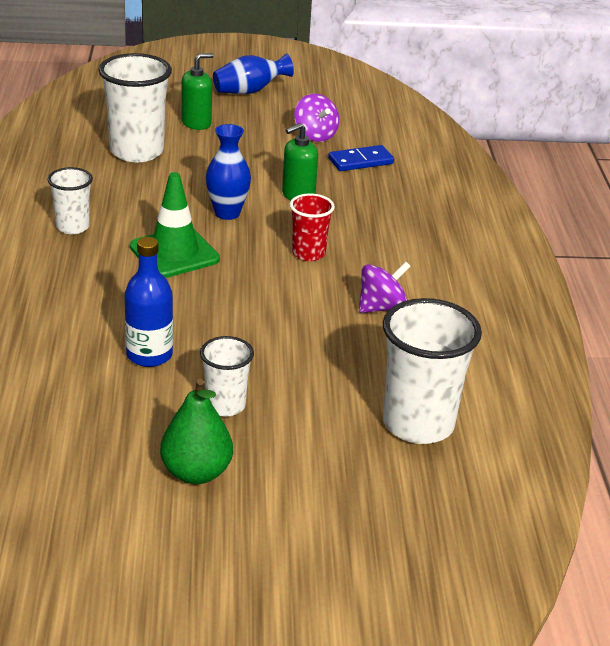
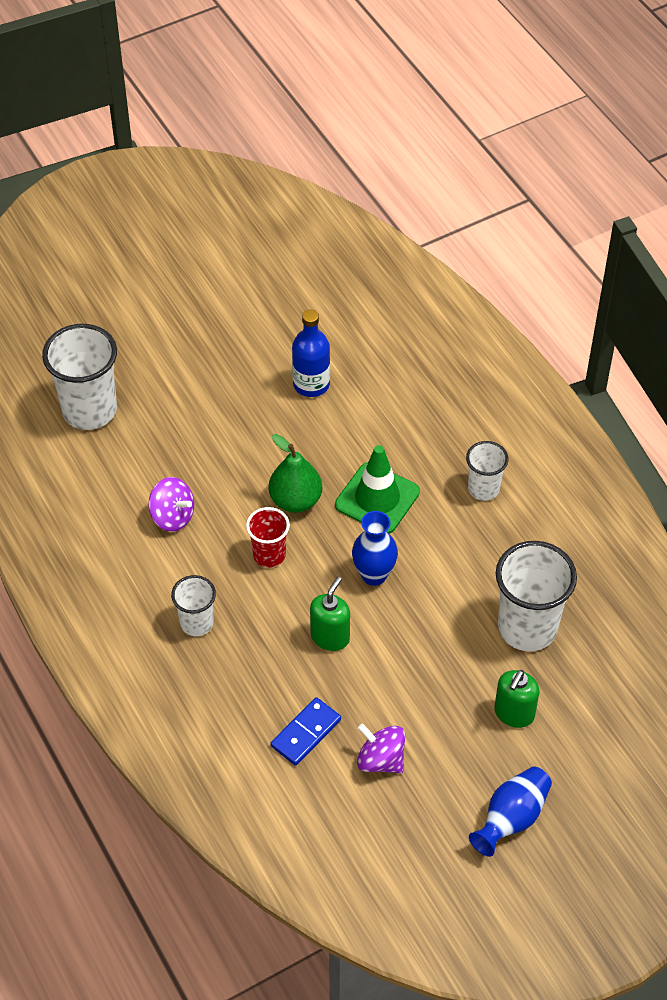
camera: 155 degrees right, 20 degrees up
(196, 473) = (211, 308): green pear -> green pear (295, 500)
(225, 405) = (228, 366): white cup -> white cup (196, 623)
(381, 308) = (172, 516): purple spinning top -> purple spinning top turned 90 degrees counterclockwise

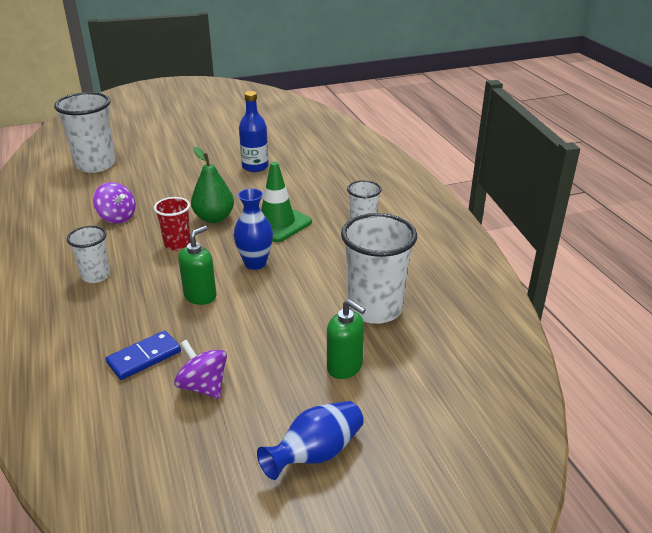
camera: 10 degrees right, 20 degrees down
(514, 713) = (345, 367): green soap dispenser -> green soap dispenser turned 90 degrees counterclockwise

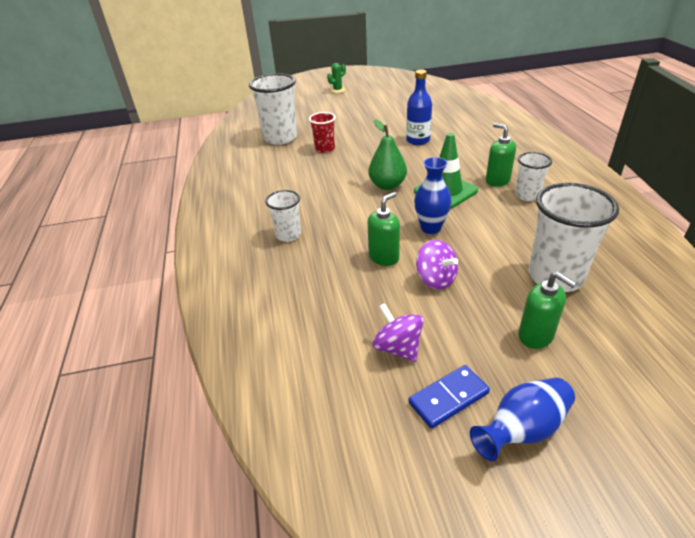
camera: 10 degrees right, 5 degrees up
(117, 217) = (302, 183): purple spinning top -> purple spinning top (435, 279)
(144, 357) = (338, 315): blue domino -> blue domino (448, 398)
(169, 107) = (337, 90): none -> green cactus
(177, 244) = (357, 208): red cup -> red cup (325, 149)
(334, 210) = (497, 181): none -> green soap dispenser

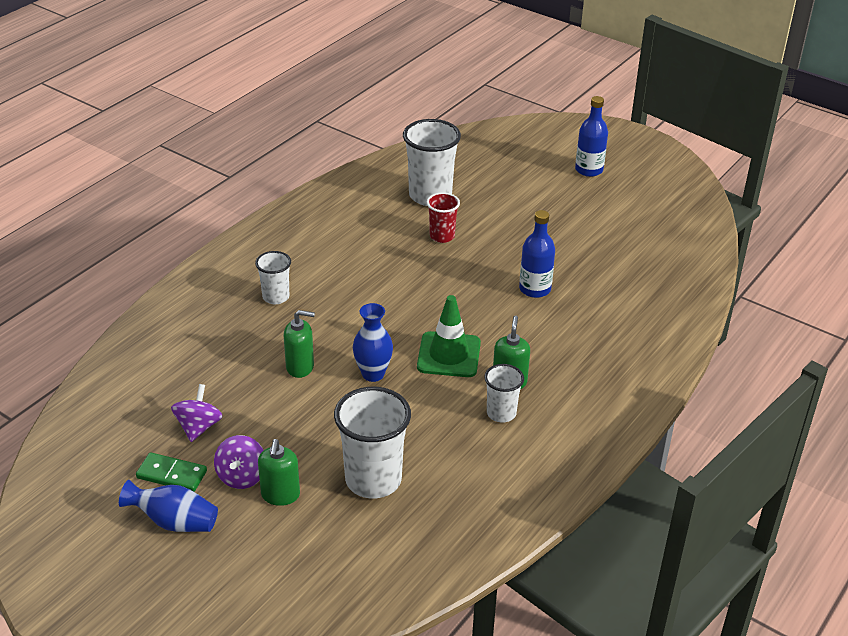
camera: 45 degrees right, 0 degrees up
(337, 90) = (589, 170): green cactus -> blue bottle
(387, 185) = (418, 313): green pear -> none
(435, 279) = (299, 410): purple spinning top -> purple spinning top (242, 476)
(448, 398) = (171, 475): blue domino -> green domino

